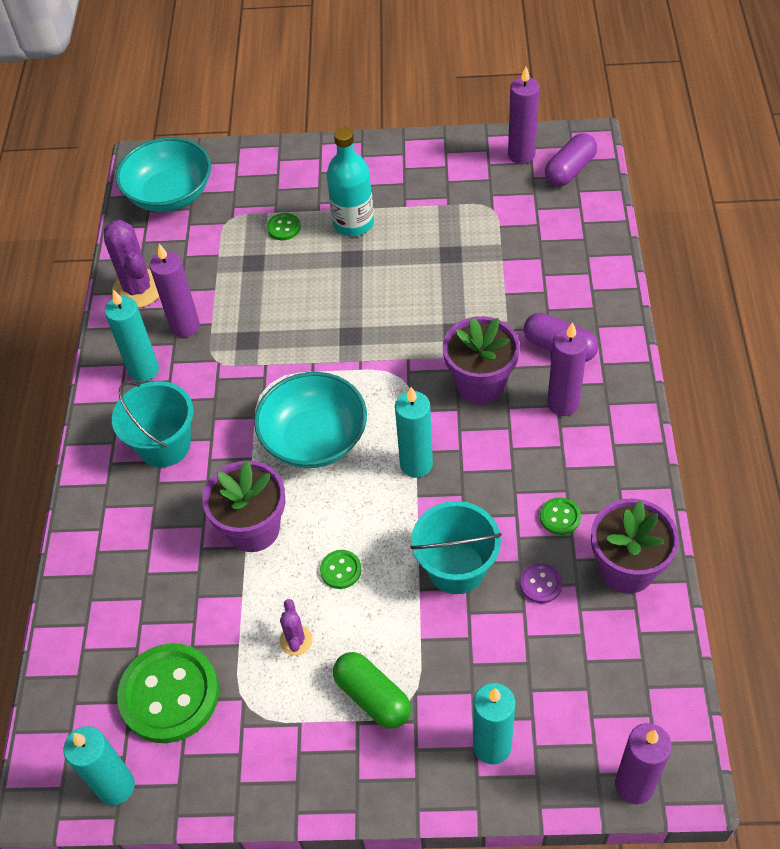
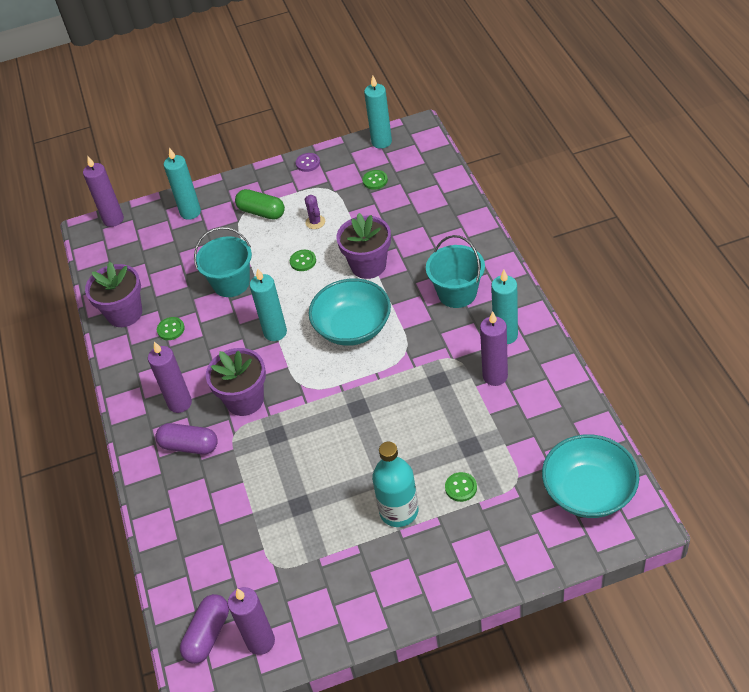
camera: 165 degrees right, 5 degrees down
(138, 289) = (554, 394): purple cactus -> none
(169, 694) = (375, 180): green button -> green button, size x0.44
(540, 584) = (177, 290): purple button -> purple button (308, 163)

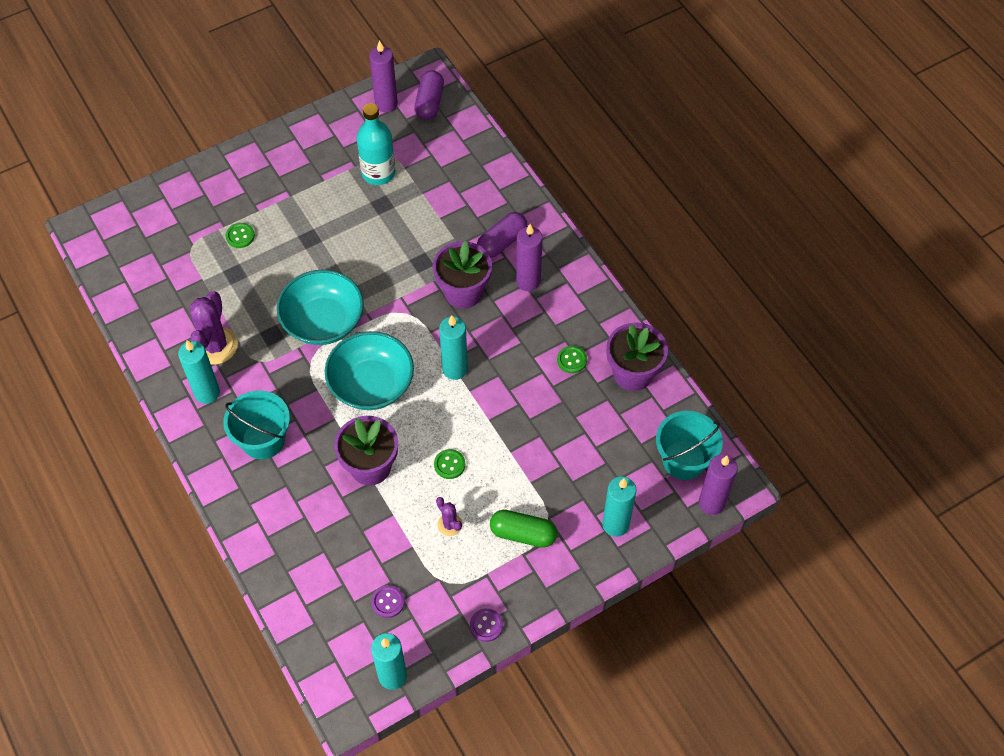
camera: 160 degrees right, 10 degrees up
(189, 446) = (502, 242): purple capsule -> purple capsule turned 45 degrees counterclockwise
(231, 283) = (525, 426): turquoise bucket -> turquoise bucket (684, 460)
(375, 180) = (388, 602): green button -> purple button
(399, 511) = (292, 210): turquoise bottle -> turquoise bottle (378, 173)
(495, 376) = (215, 346): purple candle -> purple cactus
(588, 491) = (127, 247): turquoise bowl -> turquoise bowl (323, 321)

